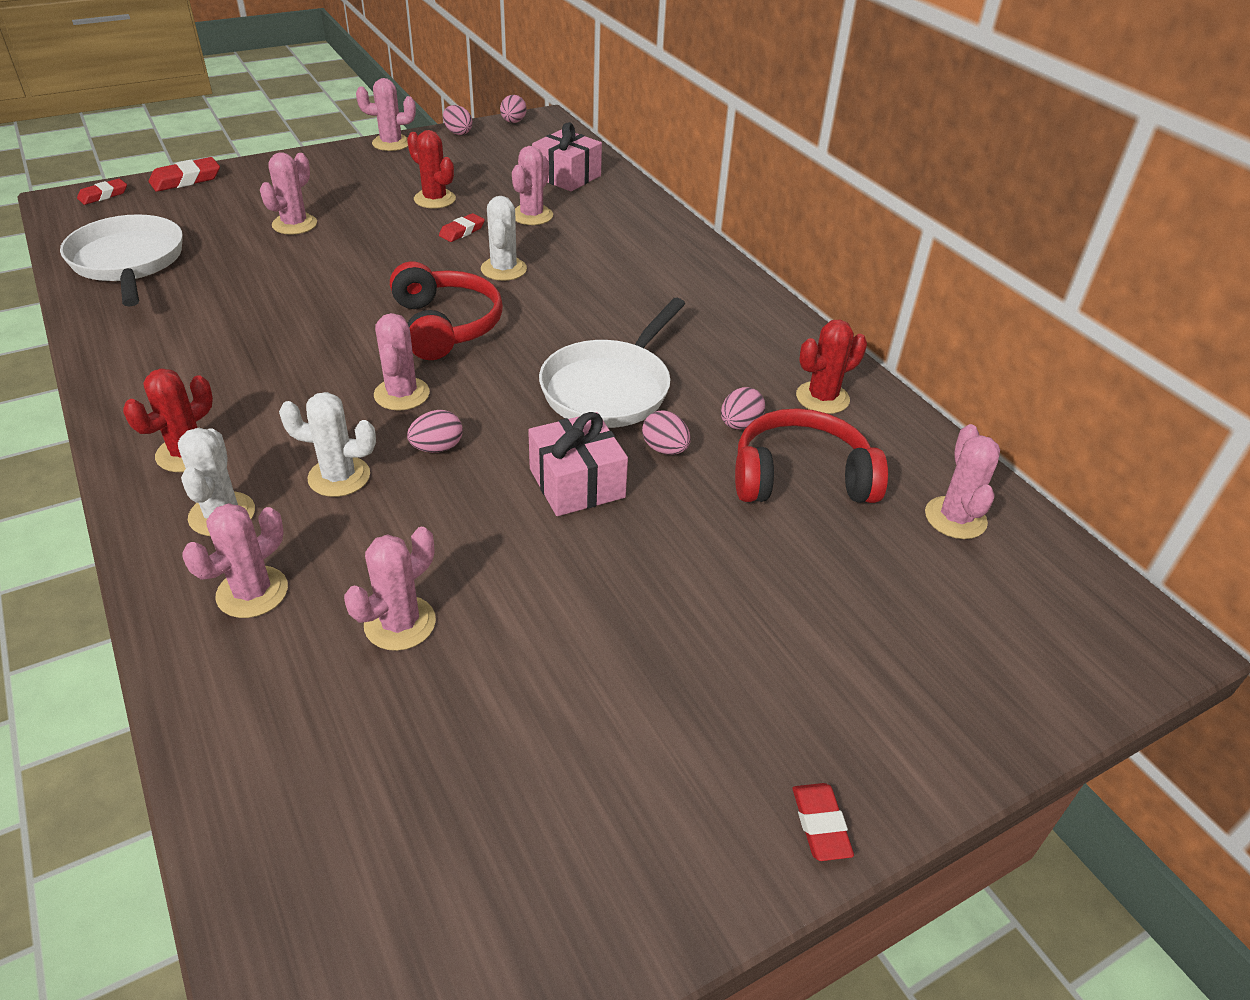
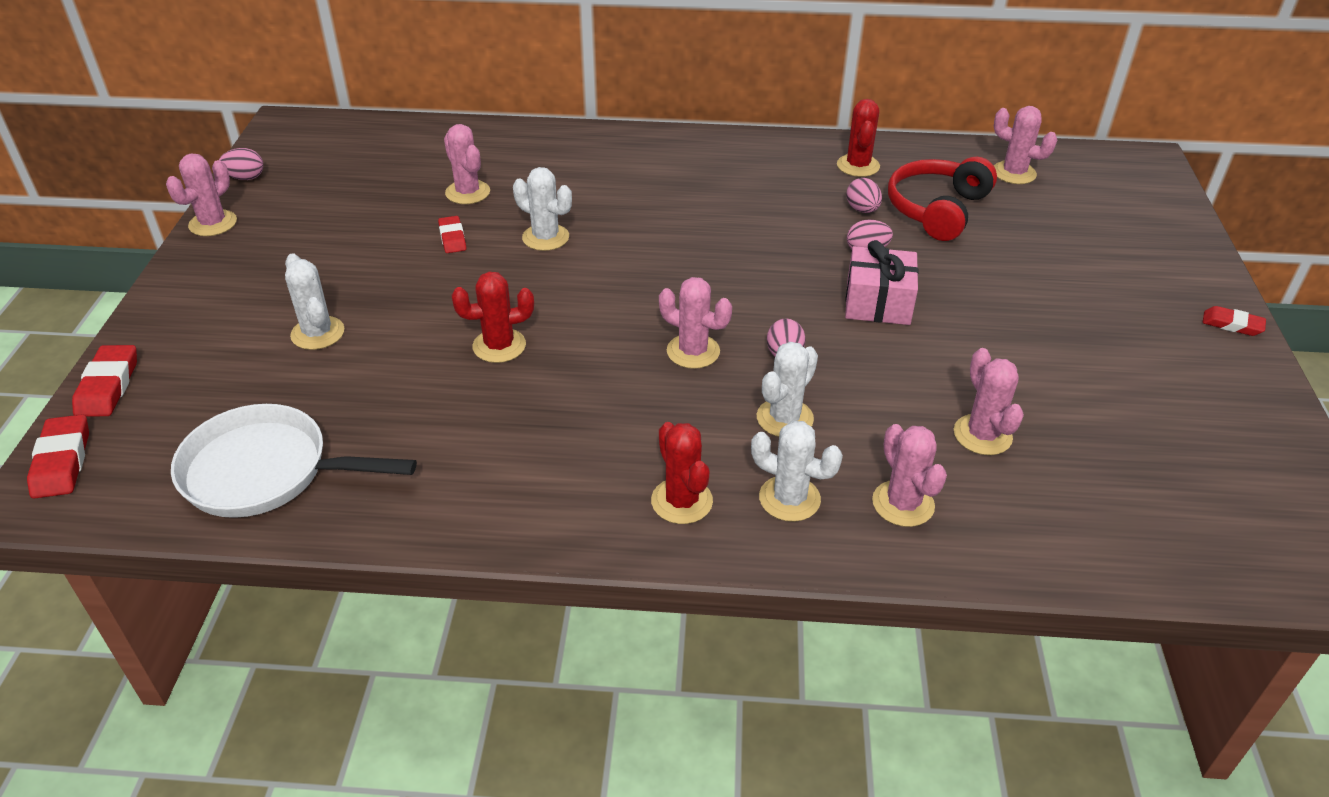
camera: 55 degrees left, 0 degrees up
(103, 195) = (62, 461): red eraser -> red eraser, size x1.50
(294, 224) = (317, 333): pink cactus -> white cactus
(434, 199) = (371, 234): red cactus -> red cactus (499, 346)
(445, 326) = (608, 297): red headphones -> none
(513, 122) = (267, 141): pink egg -> none
(567, 176) = (417, 151): pink gift -> none
(609, 388) = (772, 247): white pan -> none

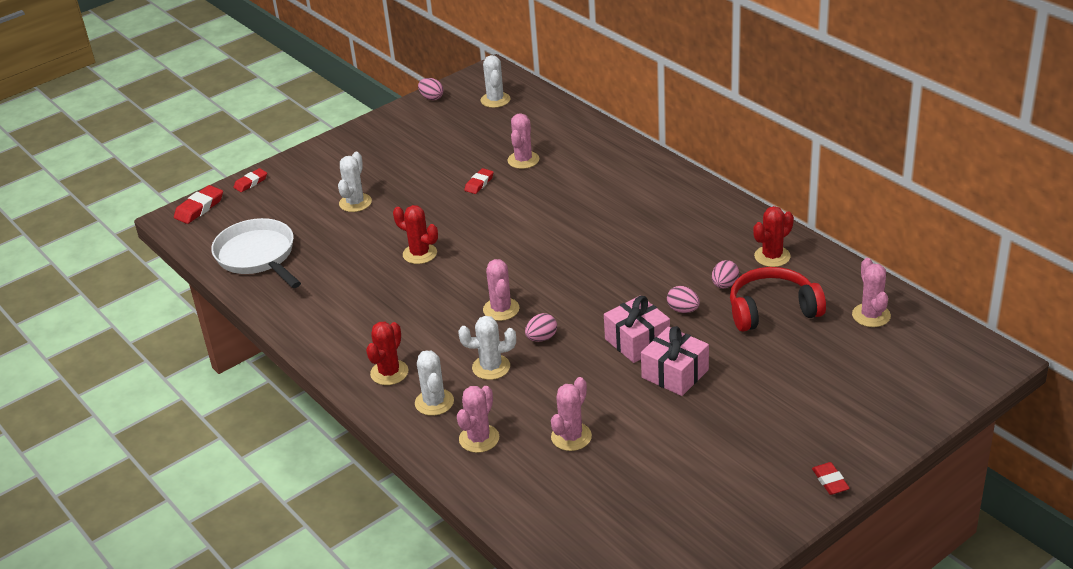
camera: 50 degrees right, 5 degrees down
(108, 386) = (250, 182): red eraser -> red eraser, size x0.67
(213, 223) = (385, 118): pink cactus -> none
(545, 237) = (523, 207): white cactus -> white cactus (495, 100)
(960, 312) = (675, 373): none -> pink gift

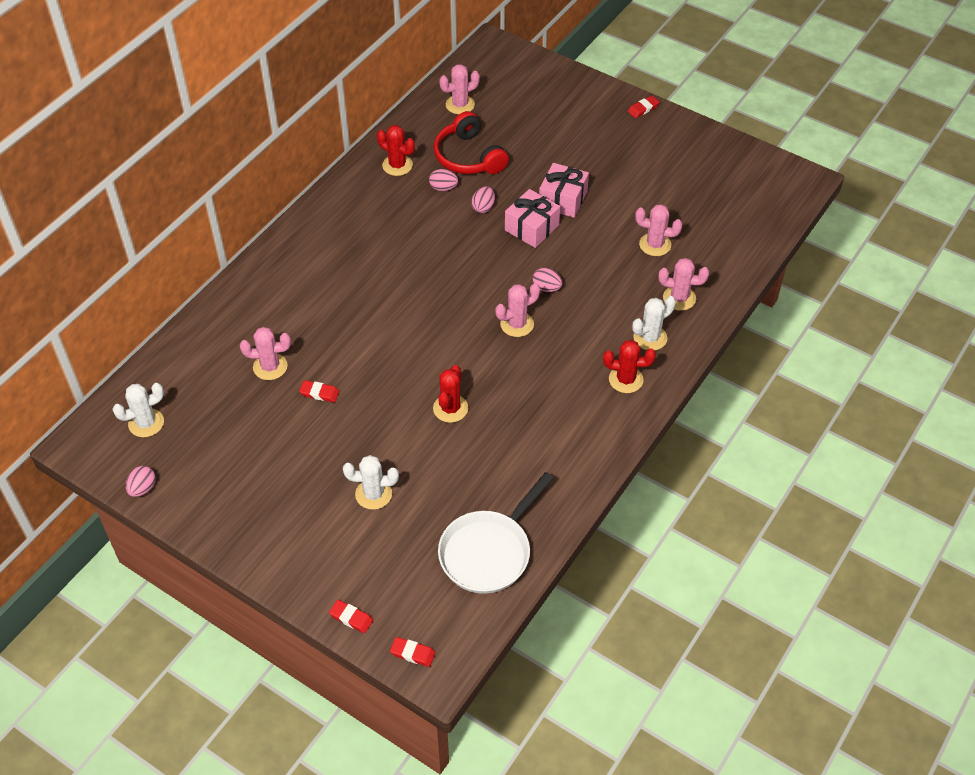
camera: 110 degrees left, 15 degrees up
(199, 208) = (412, 653): red eraser -> red eraser, size x0.67
(491, 367) = (594, 312): white cactus -> none

